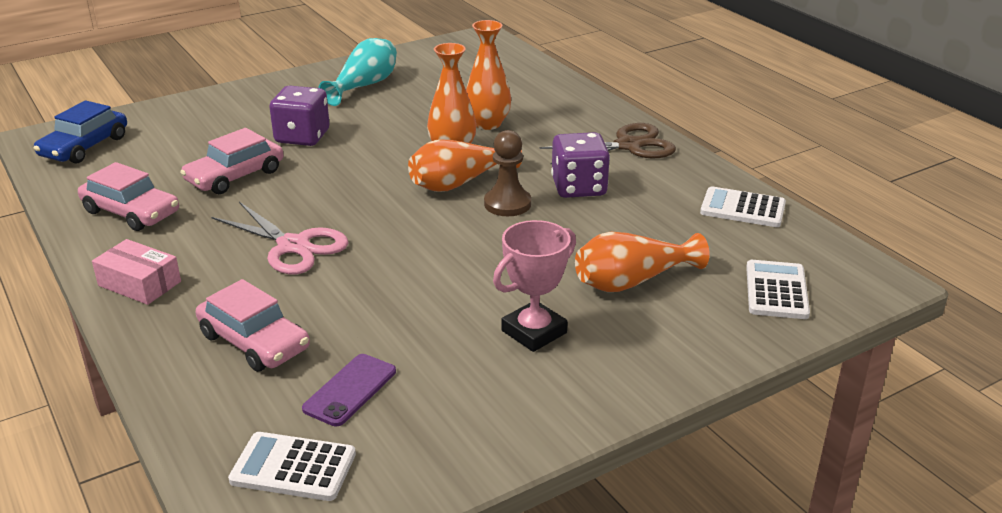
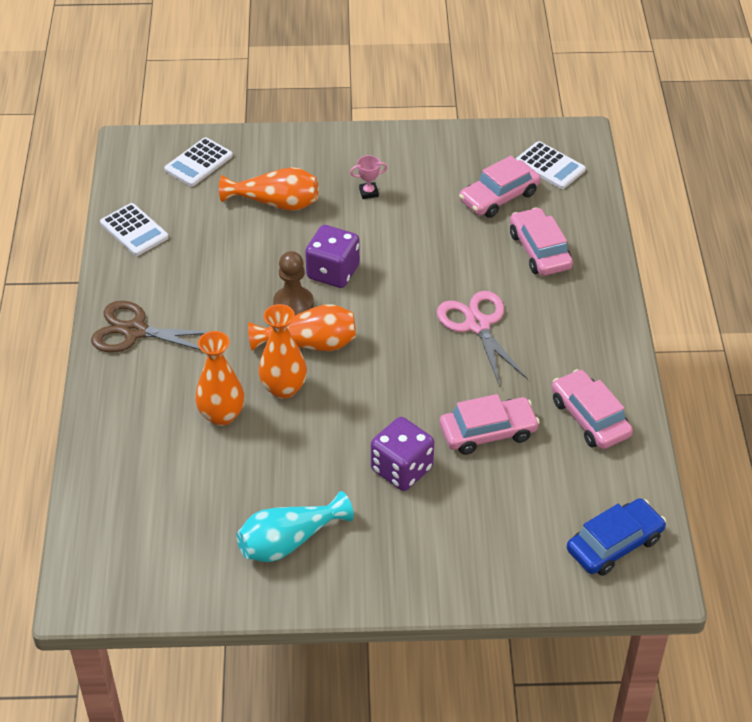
camera: 150 degrees left, 15 degrees up
(140, 283) = (600, 331): pink box -> none
(350, 390) = (499, 197): purple phone -> pink car
(534, 332) = (368, 192): pink trophy -> pink trophy, size x0.53
(579, 187) = (224, 299): purple dice -> purple dice (333, 272)

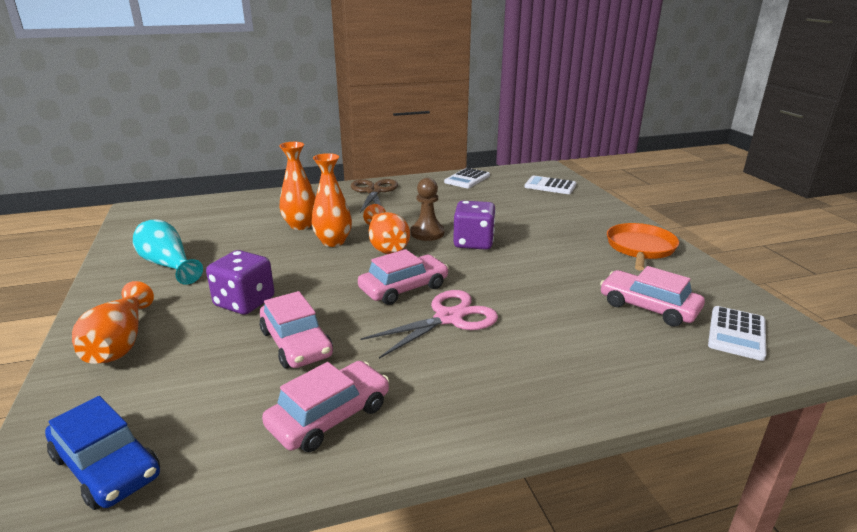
camera: 75 degrees right, 20 degrees down
(276, 203) = (534, 213): orange vase -> orange vase (120, 343)
(368, 192) = (583, 244): pink trophy -> none
(393, 157) = (640, 248): none -> orange pan
(540, 250) = (590, 343): pink car -> pink car (404, 288)

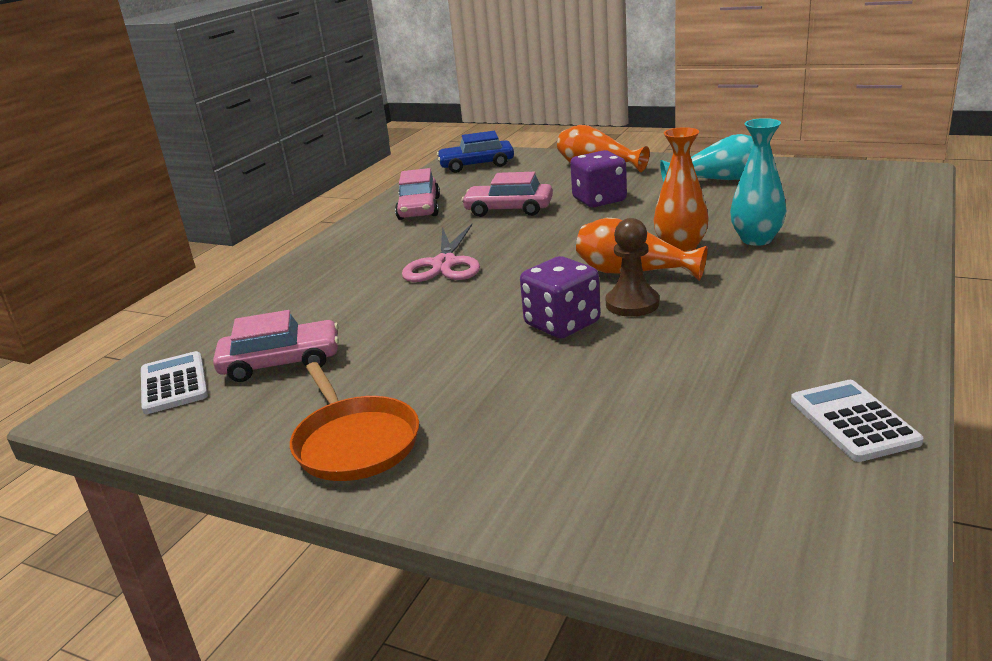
camera: 135 degrees right, 0 degrees up
(301, 225) = (756, 239): orange vase -> turquoise vase
(374, 191) = (856, 308): brown scissors -> none
(404, 288) = (522, 259): pink car -> none
(550, 186) = (702, 512): white calculator -> none

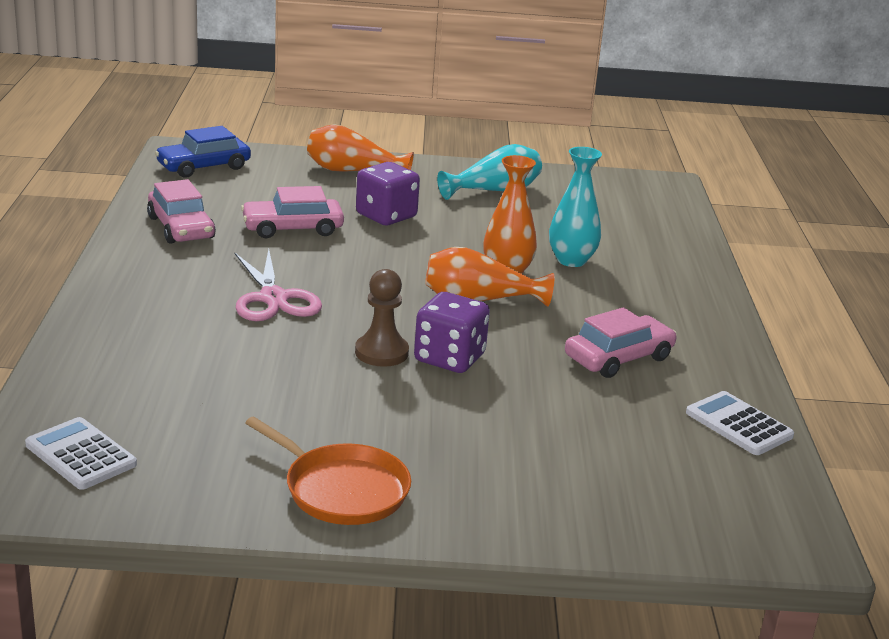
camera: 30 degrees left, 0 degrees up
(281, 362) = (186, 421): pink car -> pink car (619, 358)
(632, 304) = (501, 334): brown pawn -> brown pawn (381, 352)

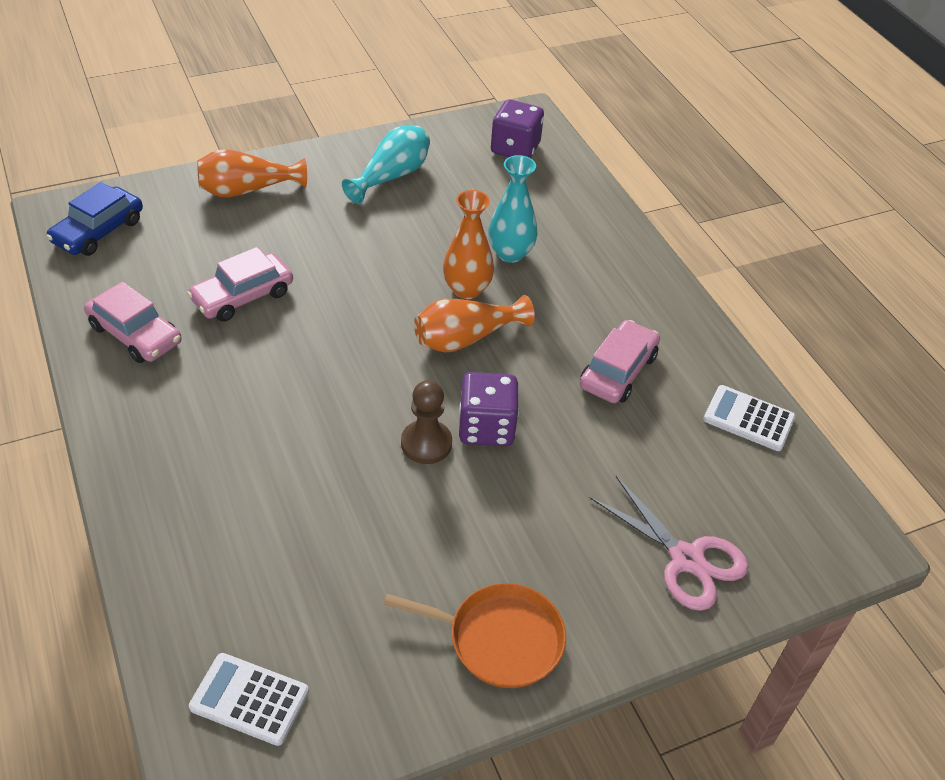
camera: 25 degrees left, 20 degrees up
(273, 298) = (287, 406): pink scissors -> pink scissors (686, 559)
(386, 216) = (317, 247): purple dice -> purple dice (515, 149)

